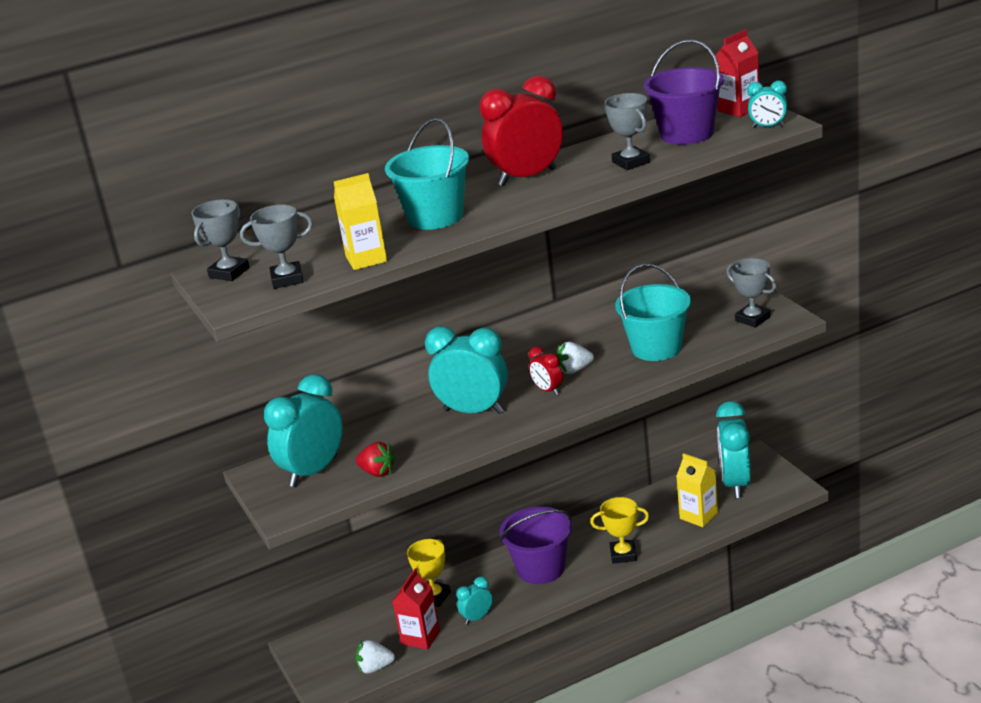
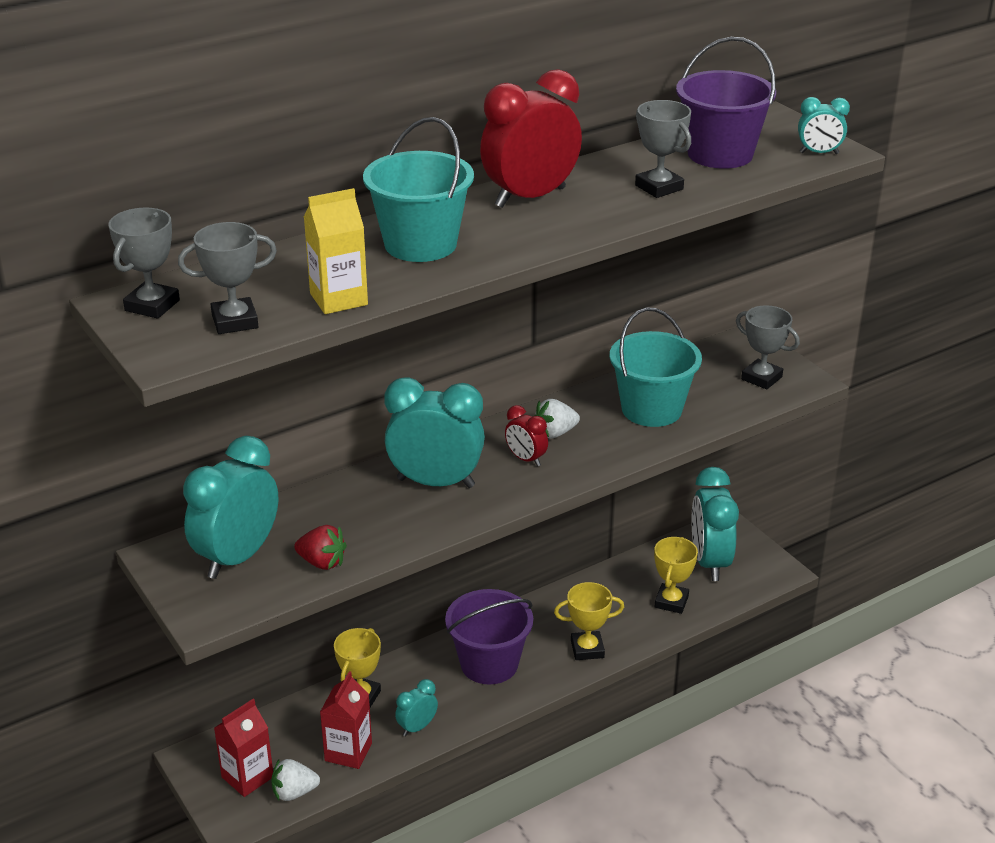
camera: 10 degrees left, 5 degrees up
(698, 516) = (671, 602): yellow carton -> yellow trophy
(738, 109) = (776, 126): red carton -> red carton (247, 777)

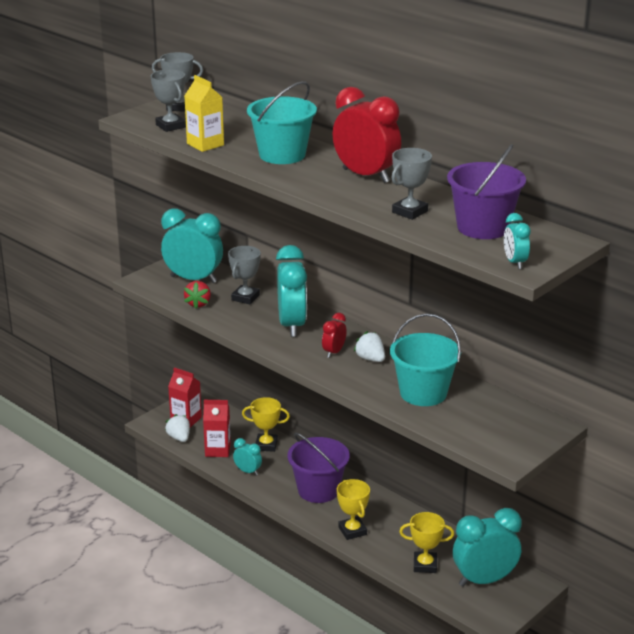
camera: 75 degrees right, 5 degrees down
(761, 378) = (498, 437): grey trophy -> grey trophy (245, 298)

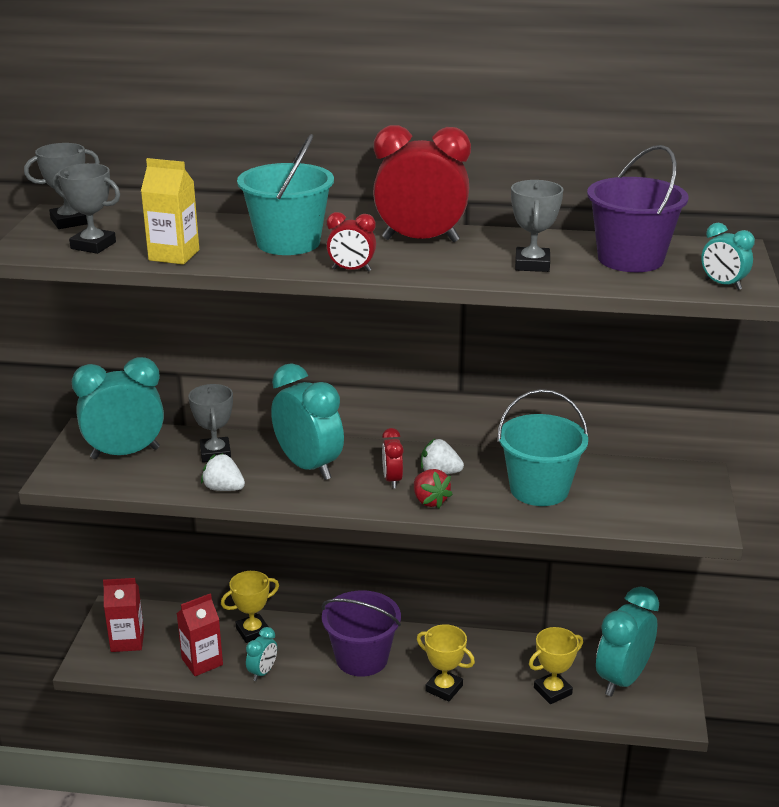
camera: 35 degrees left, 0 degrees up
(179, 438) = (140, 667): white strawberry -> white strawberry (223, 488)
(198, 304) = (166, 480): red strawberry -> red strawberry (430, 501)
(248, 471) = (262, 672): turquoise clock -> turquoise clock turned 120 degrees clockwise
(291, 183) = (351, 270): none -> red clock

